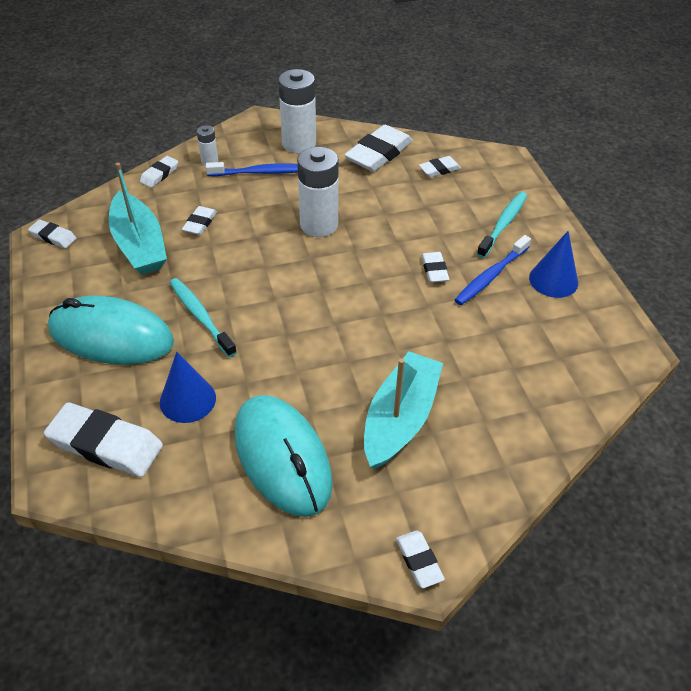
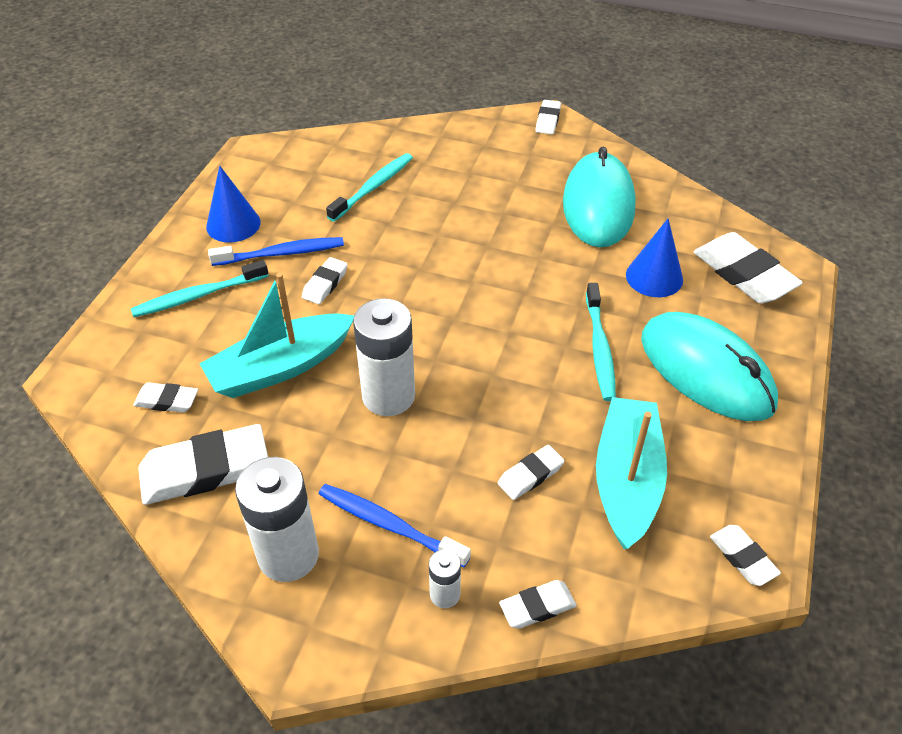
camera: 145 degrees left, 0 degrees up
(400, 419) = (485, 189): turquoise boat -> turquoise boat (280, 367)
(495, 368) = (373, 187): none -> turquoise toothbrush

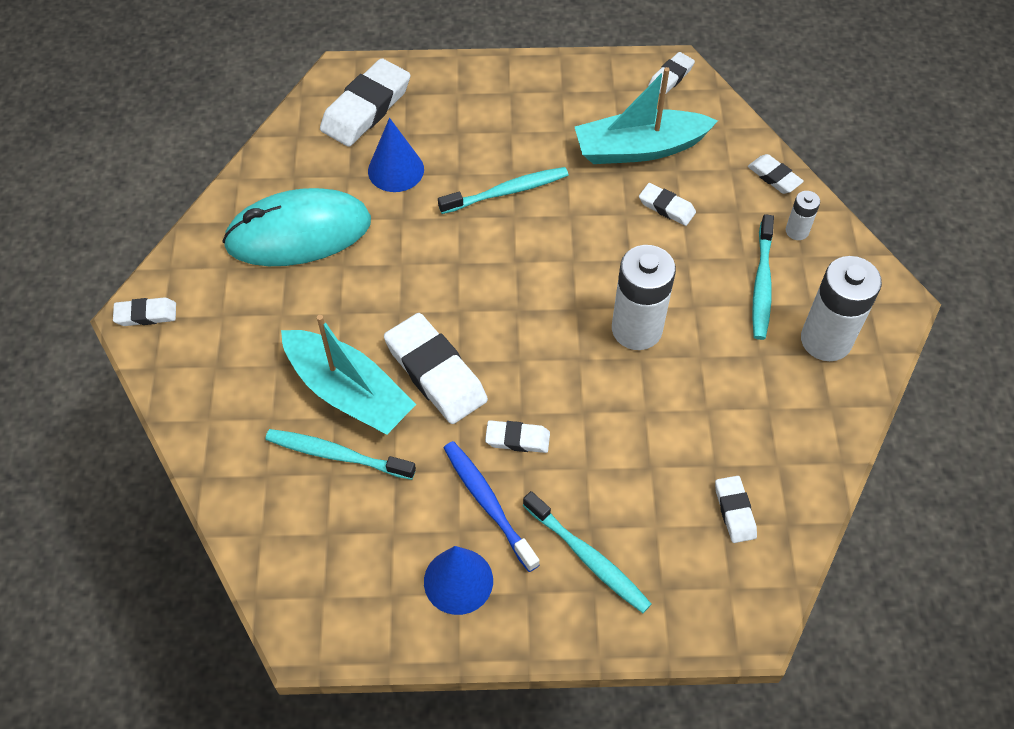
camera: 110 degrees left, 10 degrees up
(205, 470) = (787, 438): white eraser -> white eraser (435, 373)
(280, 367) = (646, 431): turquoise boat -> turquoise boat (349, 392)
(389, 525) = (762, 284): blue toothbrush -> turquoise toothbrush
(706, 371) = (501, 118): turquoise mouse -> none

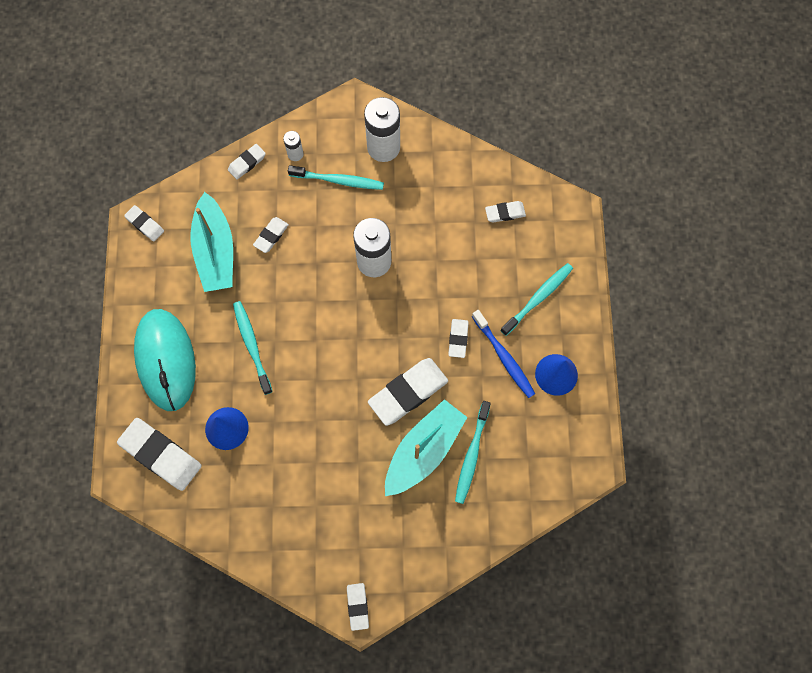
camera: 90 degrees left, 15 degrees up
(298, 233) = (285, 498): turquoise mouse -> turquoise mouse (165, 360)
(488, 503) = (504, 357): blue toothbrush -> blue toothbrush turned 90 degrees counterclockwise

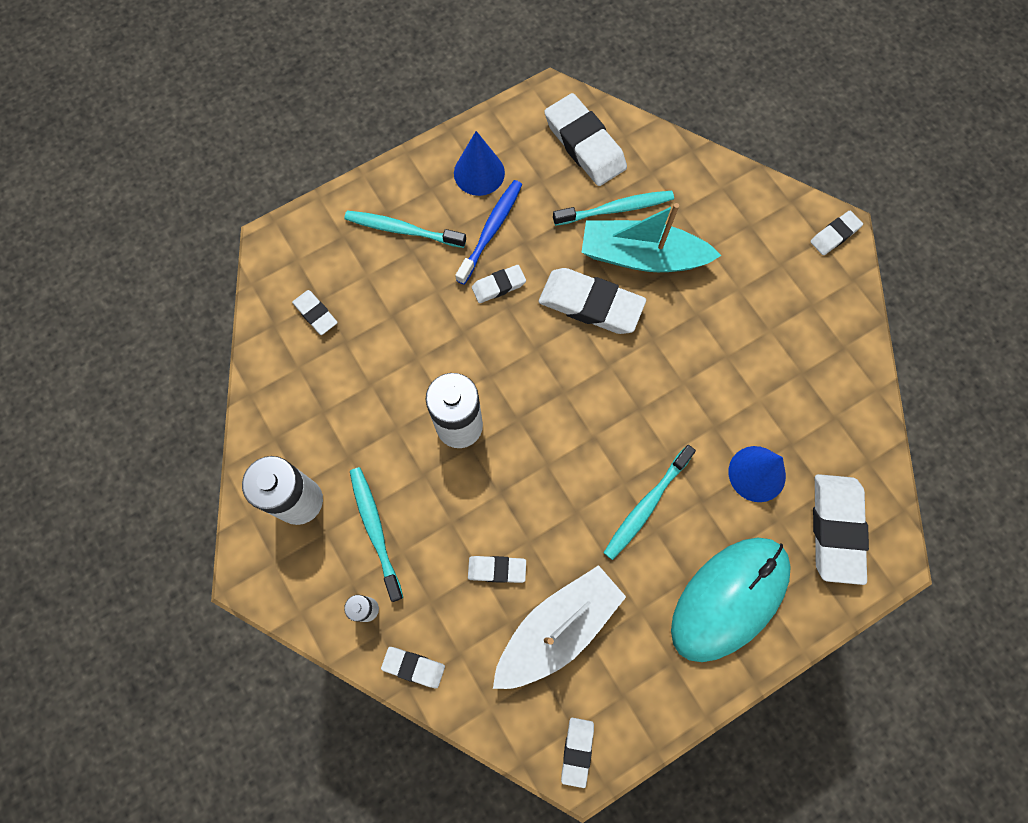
camera: 120 degrees left, 0 degrees up
(215, 251) = (557, 628): turquoise boat -> white boat
(539, 465) = (584, 144): none -> white eraser

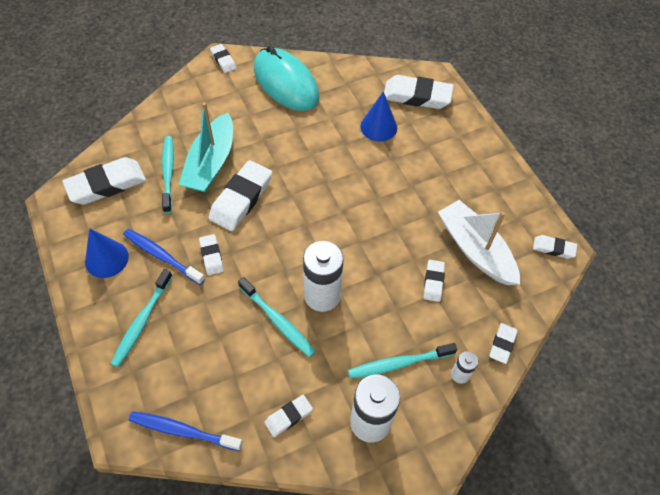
camera: 85 degrees left, 15 degrees down
(279, 300) = (183, 431): none -> blue toothbrush
(315, 314) = (203, 399): white eraser -> white eraser (288, 416)
(646, 505) = (394, 187): turquoise toothbrush -> turquoise toothbrush (278, 321)
(729, 598) = (457, 154): turquoise mouse -> turquoise mouse (286, 83)

